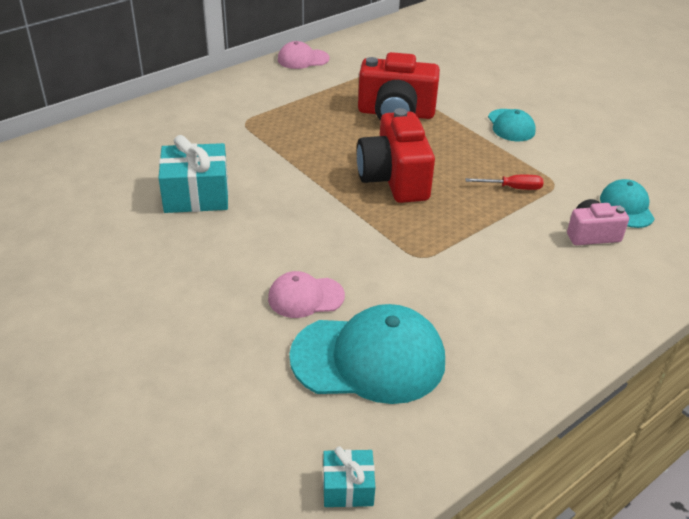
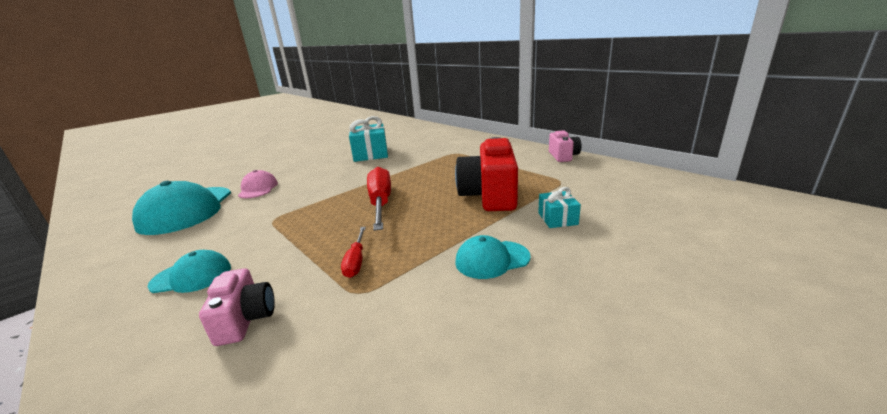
camera: 90 degrees right, 15 degrees down
(303, 59) = (563, 156): pink cap -> pink camera
(348, 487) = (101, 212): turquoise gift -> turquoise gift (557, 219)
(394, 179) = (380, 203): red camera -> red screwdriver
(626, 207) = (286, 363): turquoise cap -> turquoise cap (191, 276)

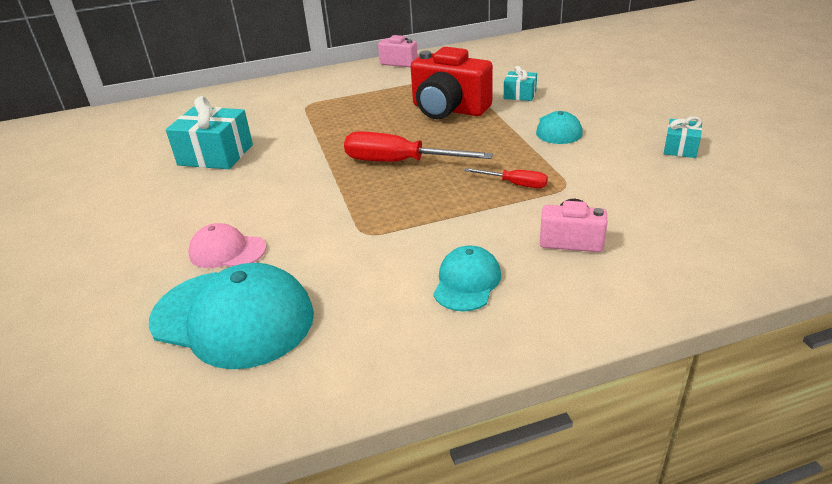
camera: 65 degrees left, 10 degrees up
(507, 381) = (680, 148): none -> turquoise gift

